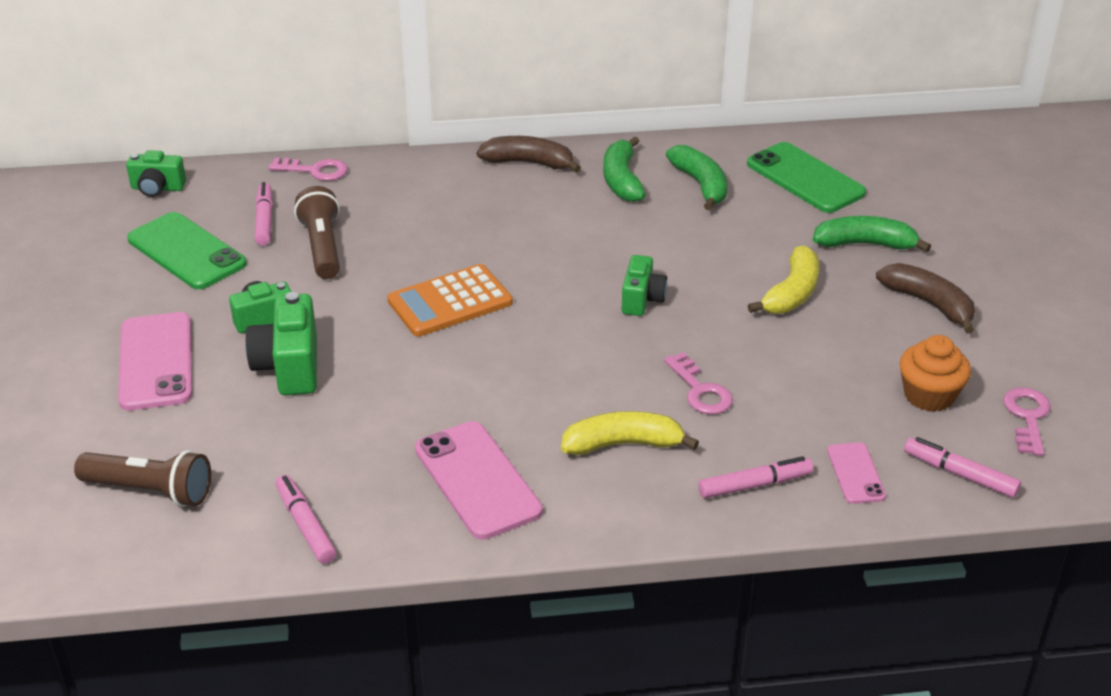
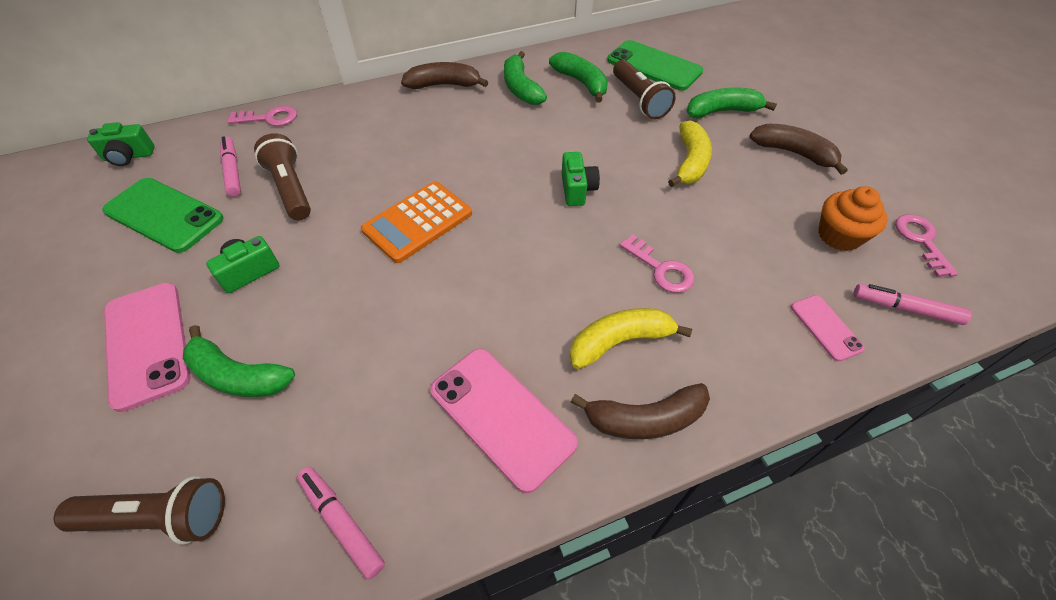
camera: 15 degrees left, 15 degrees up
(236, 402) = (238, 376): none -> green banana
(289, 366) = (285, 321): green camera -> none
(618, 509) = (645, 419): none -> brown banana
(755, 485) = (751, 360): pink marker -> none
(764, 215) = (639, 100): none -> brown flashlight

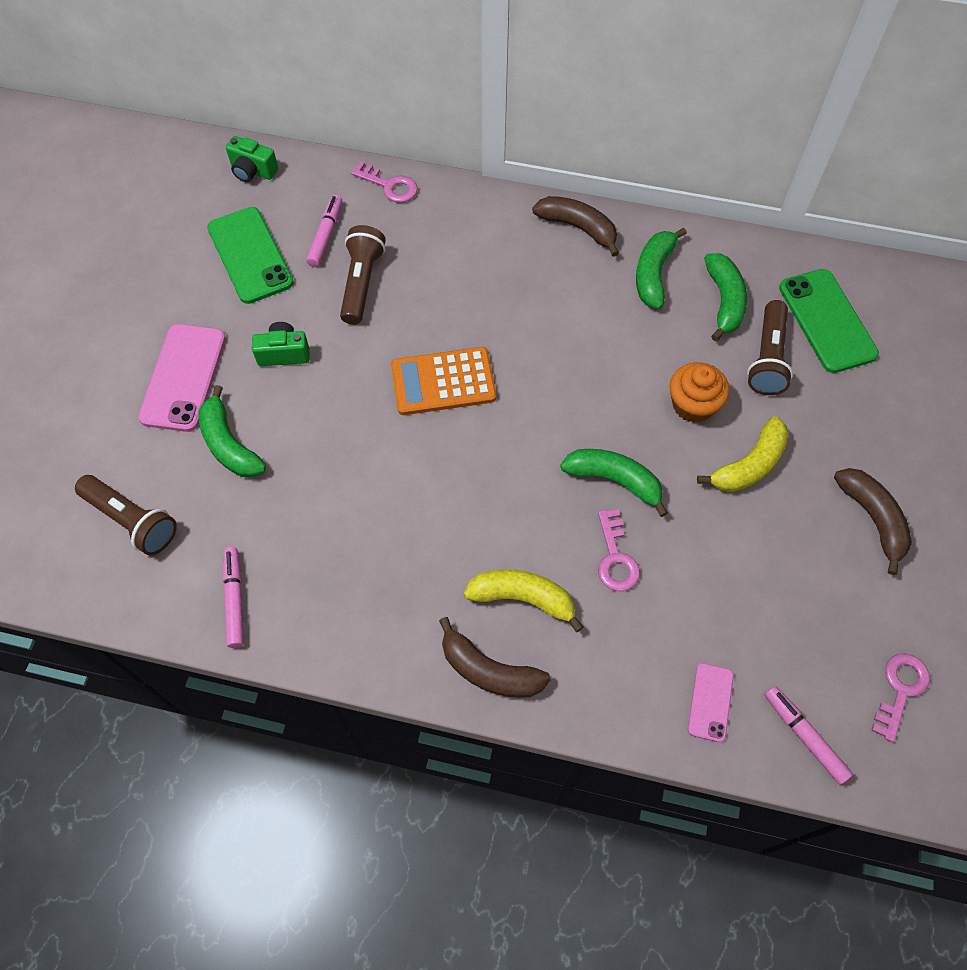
camera: 35 degrees right, 10 degrees up
(501, 416) = (387, 597): pink phone -> none
(577, 189) = (610, 430): green camera -> none
(722, 111) = (846, 424): green banana -> green banana (614, 480)
(839, 236) = (820, 632): orange cupcake -> orange cupcake (693, 405)

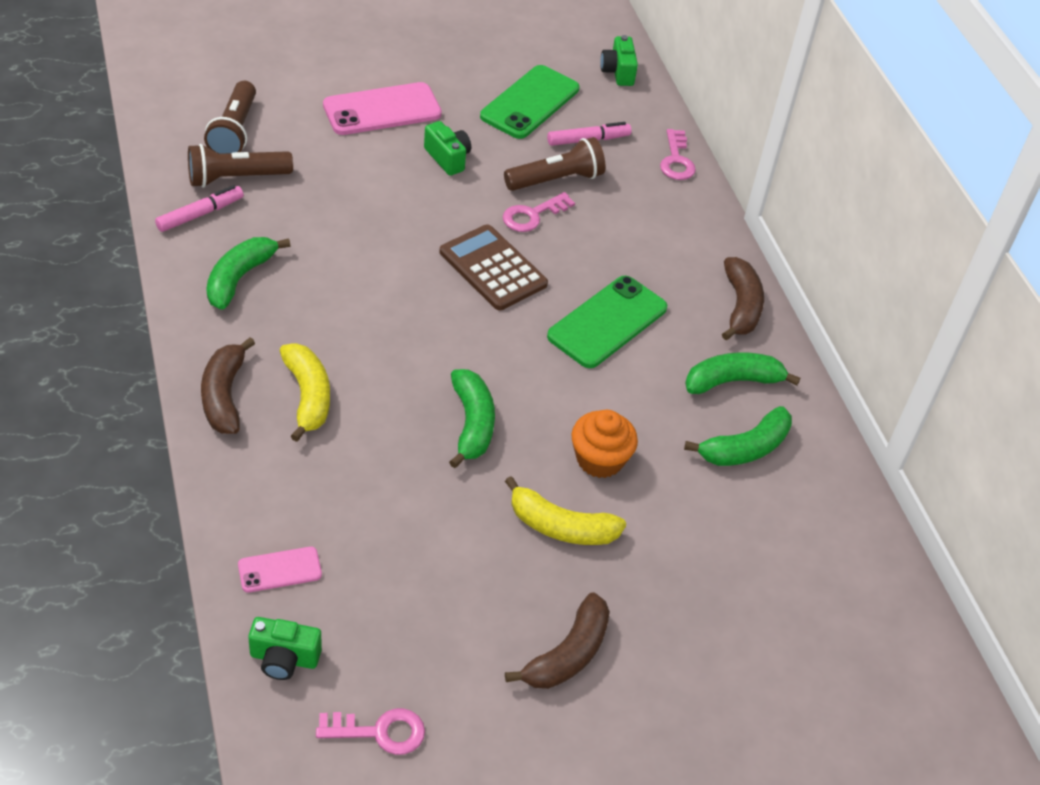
camera: 55 degrees right, 15 degrees down
(229, 444) = (338, 159): green banana -> green banana (239, 278)
(443, 382) = (493, 268): orange calculator -> brown calculator
(615, 557) = (389, 450): pink key -> pink key (532, 215)
(767, 358) = (701, 505): brown flashlight -> brown flashlight (236, 178)
(804, 736) = (284, 658): pink marker -> green camera
(827, 321) = (790, 545): green phone -> green phone (607, 322)

